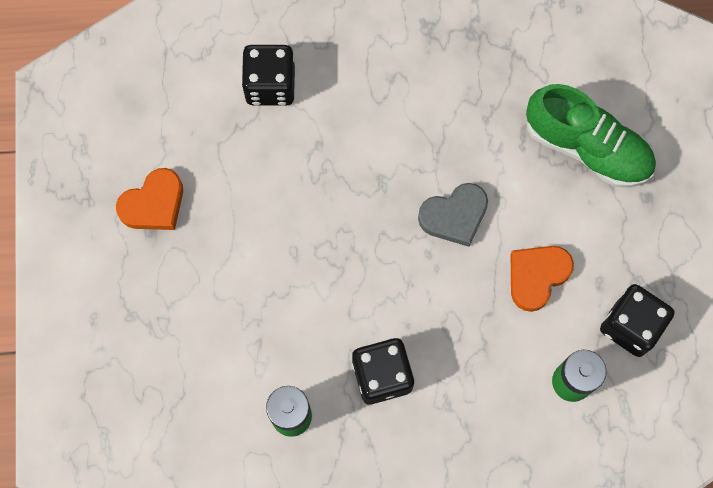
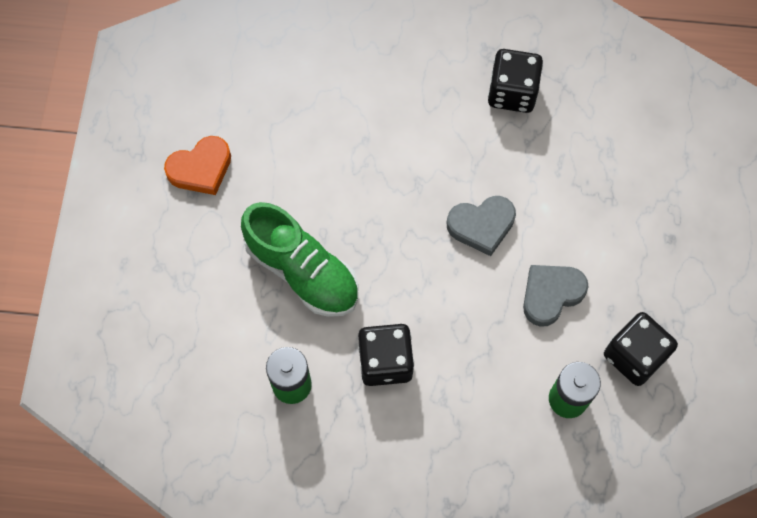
camera: 10 degrees right, 5 degrees down
(270, 85) = (330, 79): black dice -> black dice (512, 92)
(537, 276) = (551, 294): orange heart -> grey heart
(587, 147) = (620, 183): green shoe -> green shoe (302, 271)

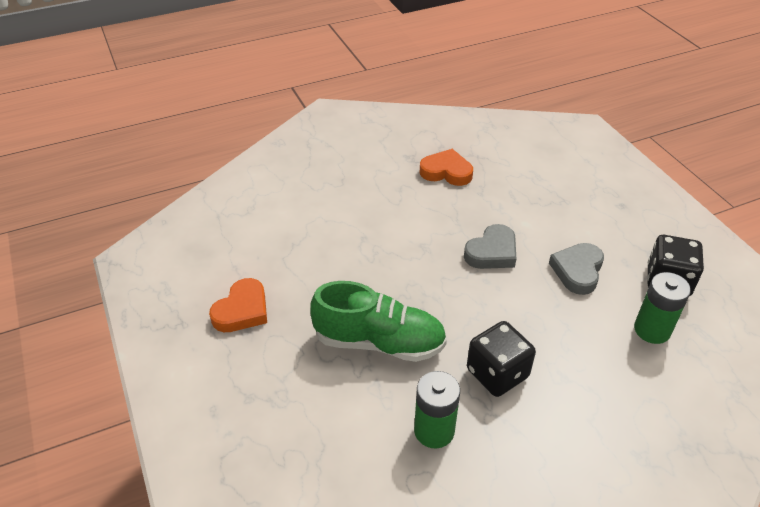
camera: 30 degrees left, 25 degrees down
(512, 92) = (446, 172): black dice -> orange heart

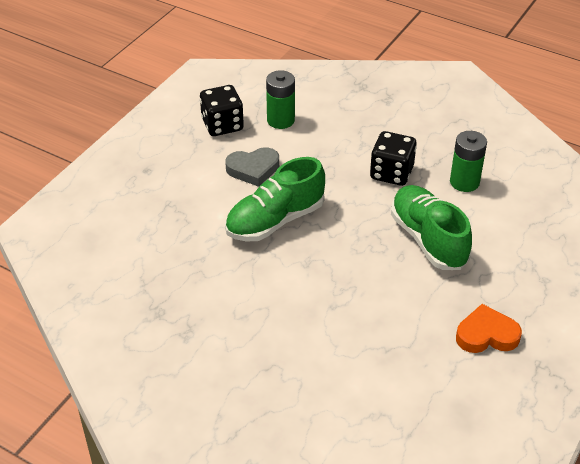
camera: 125 degrees left, 0 degrees up
(446, 172) = (189, 295): orange heart -> none
(492, 252) = (275, 220): grey heart -> green shoe

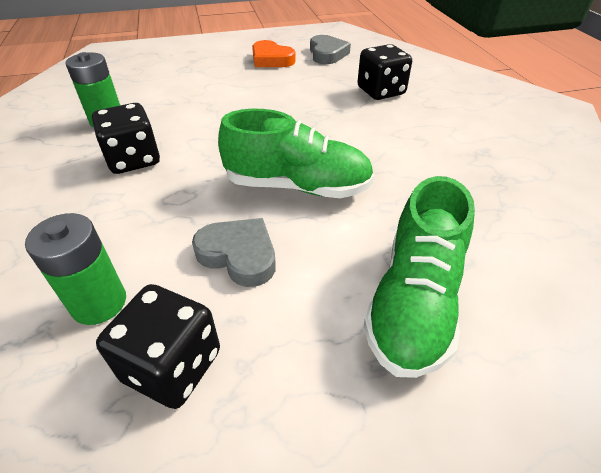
camera: 135 degrees left, 0 degrees up
(331, 358) = (381, 91): none -> black dice
(428, 239) = (209, 107): green shoe -> green shoe (414, 301)
(454, 388) = (327, 54): none -> grey heart

